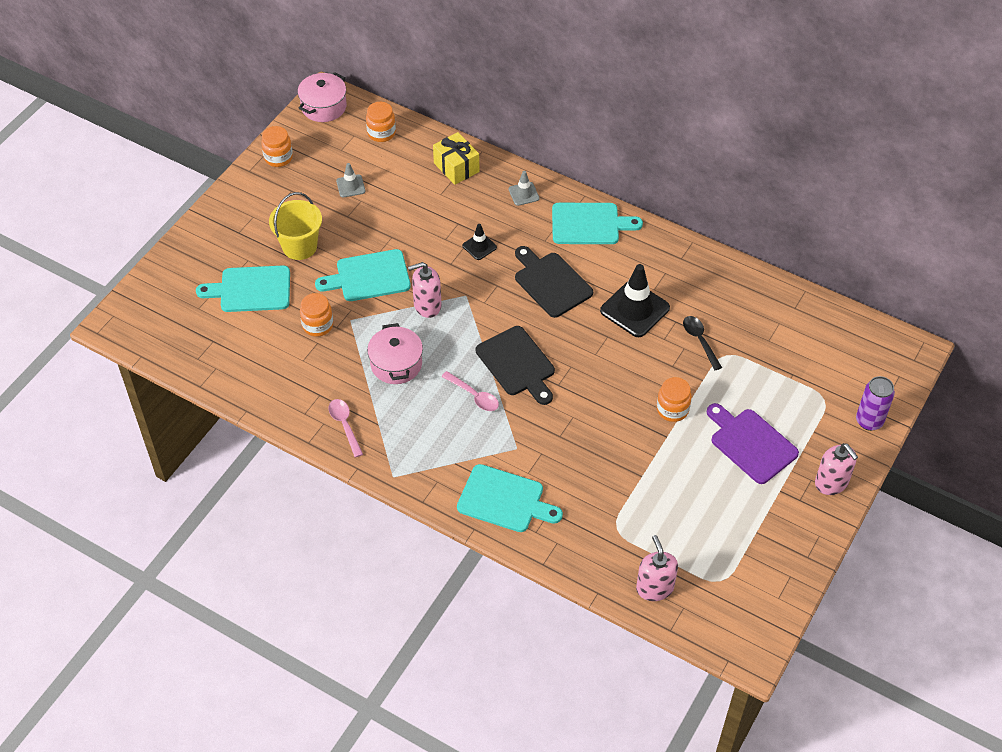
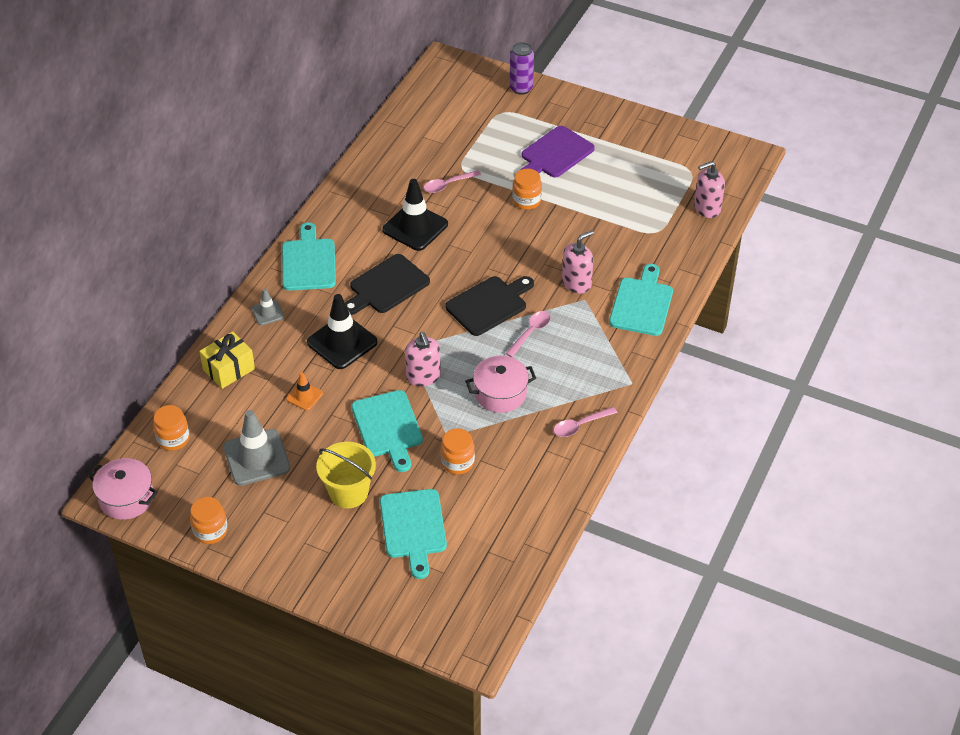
camera: 95 degrees left, 5 degrees down
(350, 186) = (256, 458): grey traffic cone -> grey traffic cone, size x1.96
(416, 218) = (304, 396): none -> orange traffic cone
(479, 246) = (342, 342): black traffic cone -> black traffic cone, size x1.96
(700, 341) = (448, 185): black spoon -> pink spoon
(831, 483) = (585, 110): pink soap dispenser -> pink soap dispenser (576, 283)

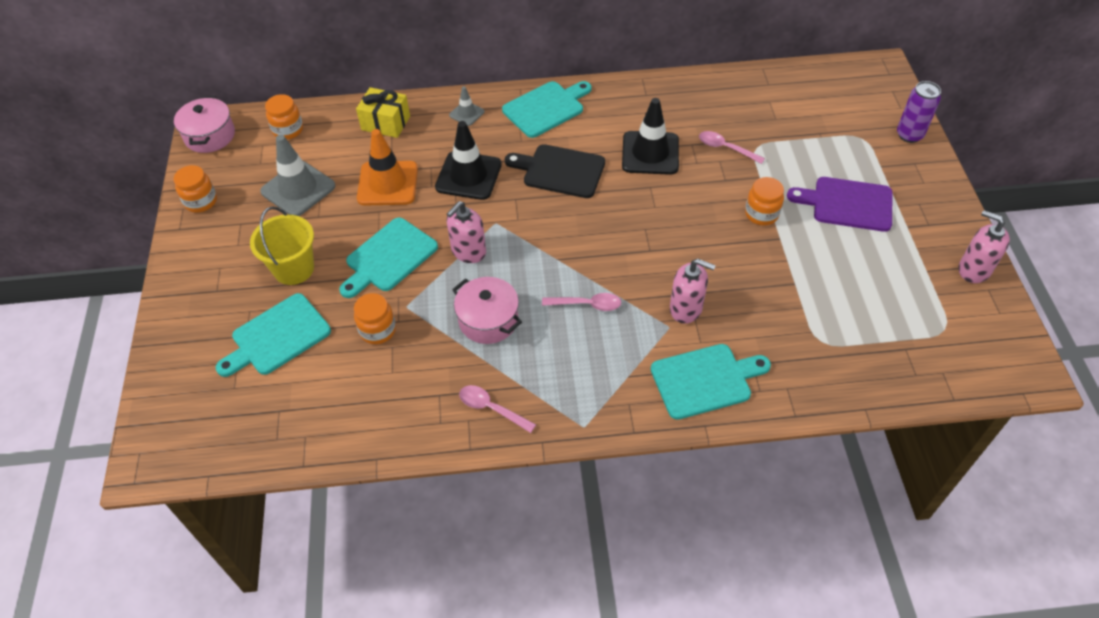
camera: 60 degrees right, 5 degrees up
(304, 396) = (387, 183): orange traffic cone -> orange traffic cone, size x1.96
(489, 304) = (598, 254): black cutting board -> none
(707, 208) = (904, 371): pink soap dispenser -> pink soap dispenser (973, 269)

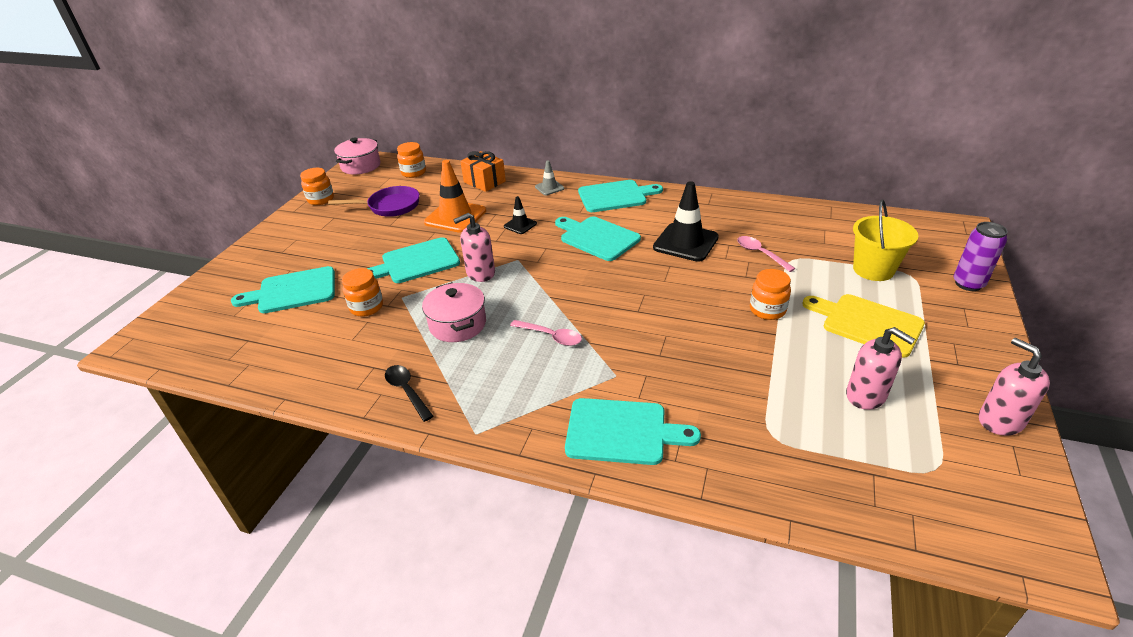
camera: 25 degrees right, 15 degrees down
(294, 269) = (343, 252): yellow bucket -> yellow bucket (873, 269)
(298, 189) = (390, 206): grey traffic cone -> purple pan
(386, 123) = (484, 182): yellow gift -> orange gift
(468, 176) = (520, 225): black traffic cone -> black traffic cone, size x0.51
(492, 408) = (407, 391): pink spoon -> black spoon
(560, 171) = (597, 238): black cutting board -> turquoise cutting board
(686, 309) = (642, 365): pink soap dispenser -> pink soap dispenser (866, 396)
(847, 204) = (867, 323): purple cutting board -> yellow cutting board

